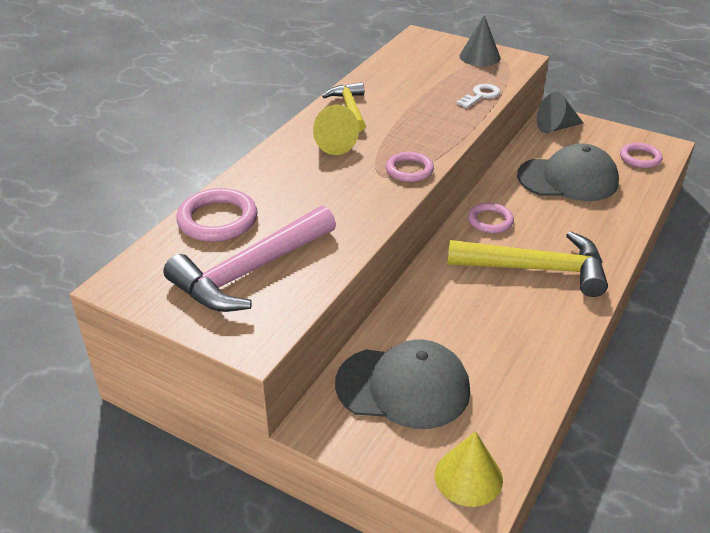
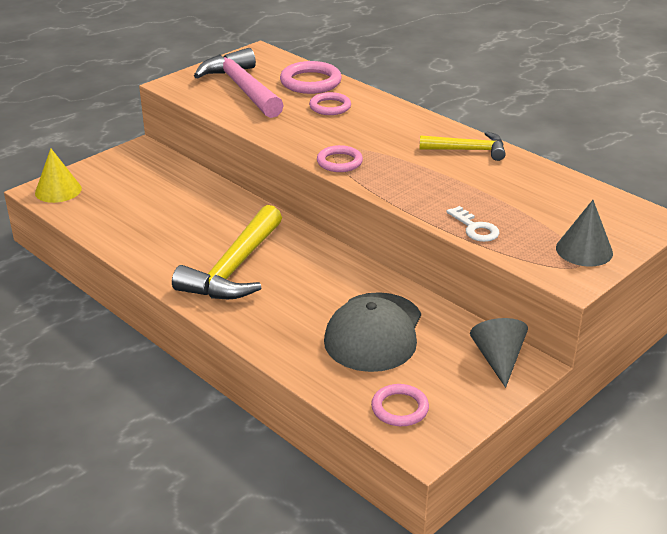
camera: 105 degrees right, 5 degrees down
(332, 144) = (402, 134): yellow cone -> none
(403, 387) = (148, 181): grey cap -> none
(490, 221) = (320, 261): pink ring -> pink ring (330, 107)

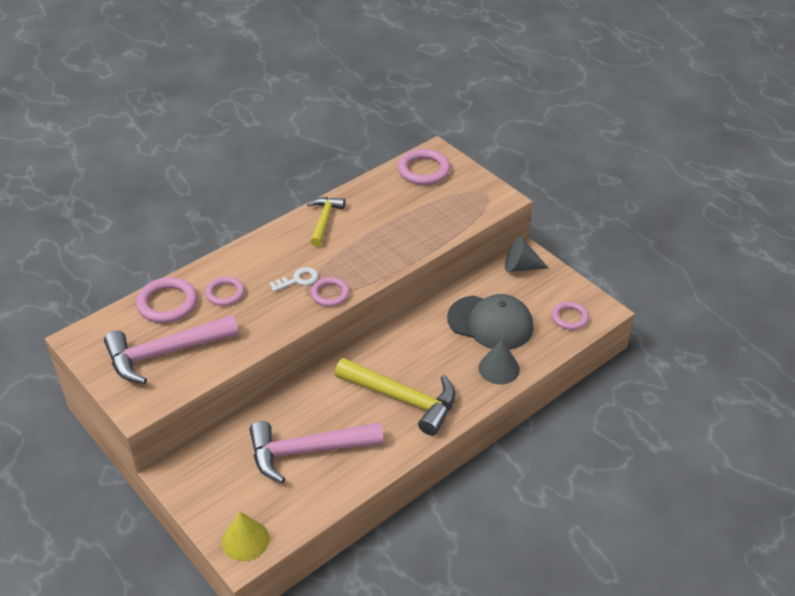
camera: 85 degrees left, 10 degrees up
(161, 213) = (306, 451): none -> pink hammer
(475, 228) = (439, 232): white key -> white key (298, 280)
(584, 250) = (469, 188): grey cone -> grey cone (499, 368)
(605, 212) = (423, 170): none -> pink ring

